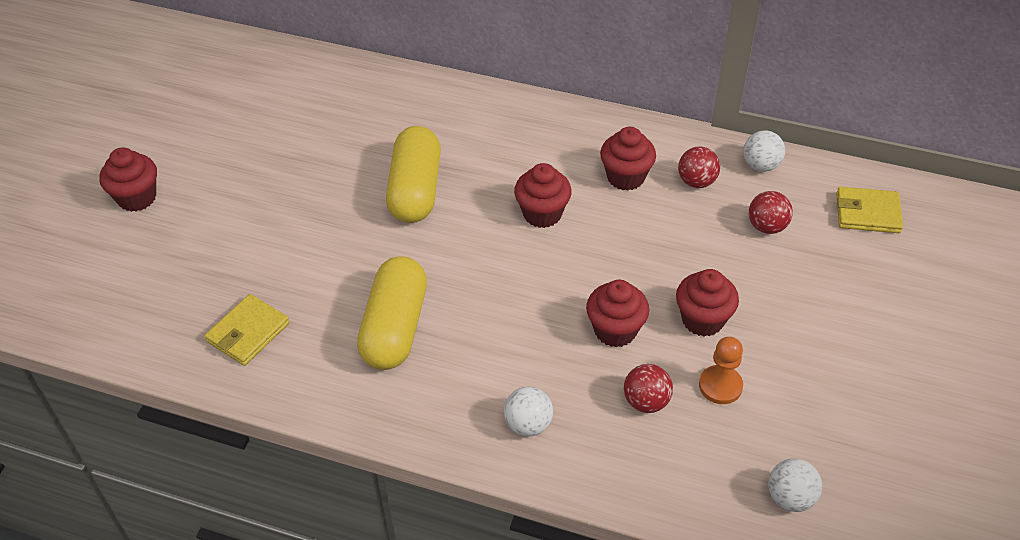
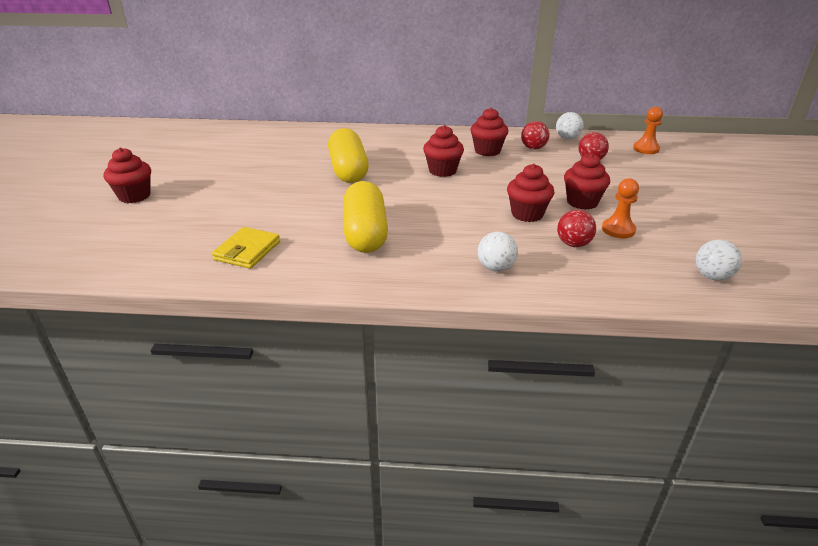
camera: 15 degrees left, 15 degrees down
(867, 213) = (646, 149): yellow wallet -> orange pawn

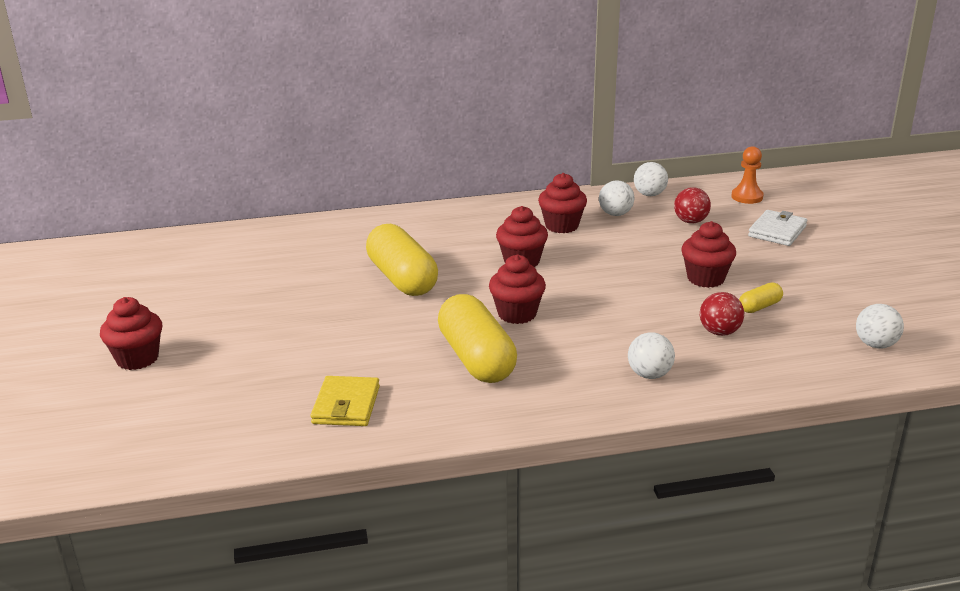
camera: 15 degrees left, 5 degrees down
(527, 214) = (651, 303): red cupcake -> red cupcake (517, 314)
(533, 148) = (615, 214): red ball -> white ball
(618, 230) = (759, 307): orange pawn -> yellow capsule
(660, 176) = (777, 231): none -> white wallet

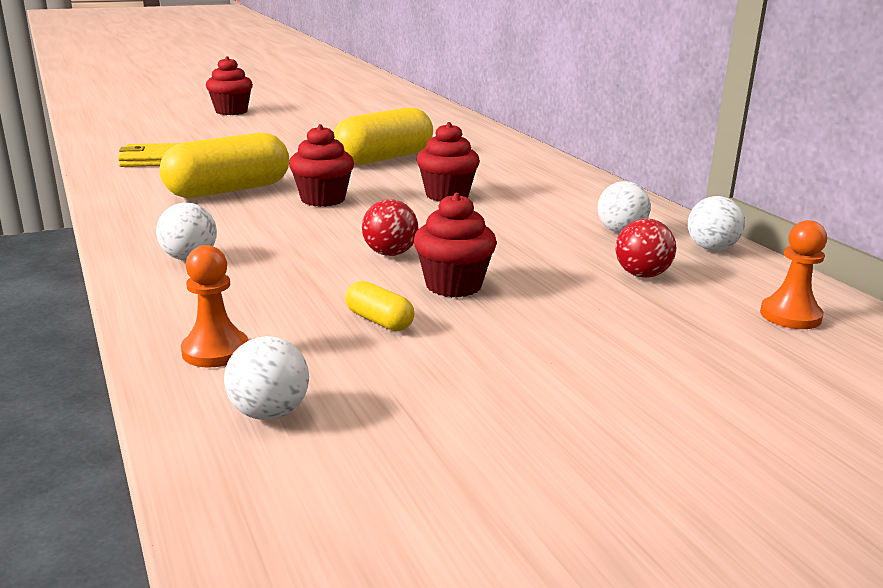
camera: 75 degrees right, 5 degrees down
(562, 226) = (557, 207): red cupcake -> none
(719, 332) = (297, 294): red ball -> red ball (390, 253)
(777, 231) = (667, 339): white wallet -> none
(806, 361) = (215, 351): none -> orange pawn

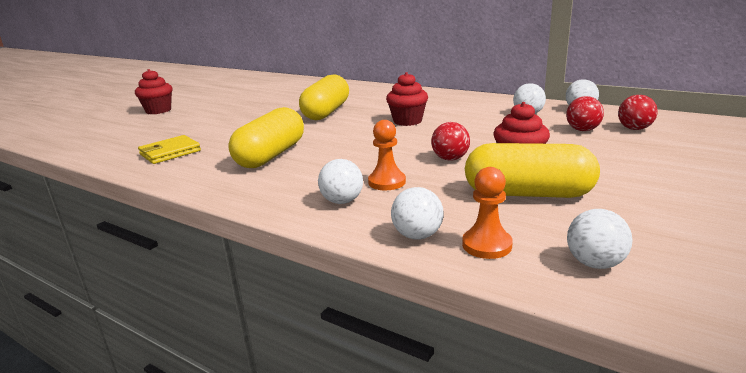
camera: 30 degrees left, 0 degrees up
(178, 316) = (417, 235): none -> white ball
(323, 199) = (343, 143): red cupcake -> none
(379, 321) = (528, 194): yellow capsule -> yellow capsule, size x2.22
(724, 298) = (634, 129): none -> red ball
(790, 316) = (672, 128): orange pawn -> orange pawn (387, 182)

